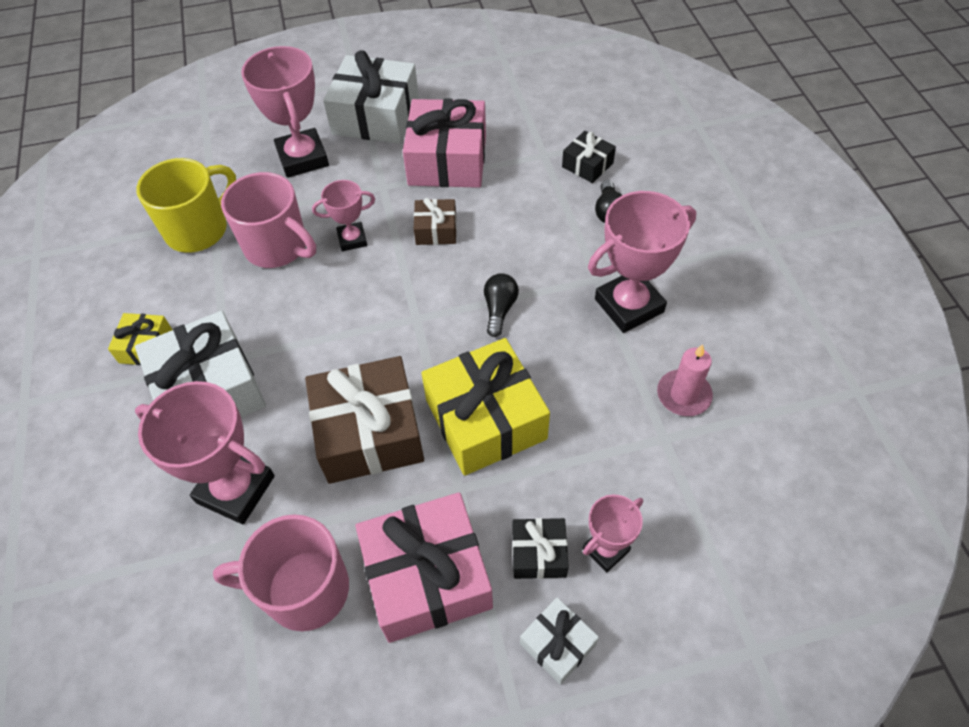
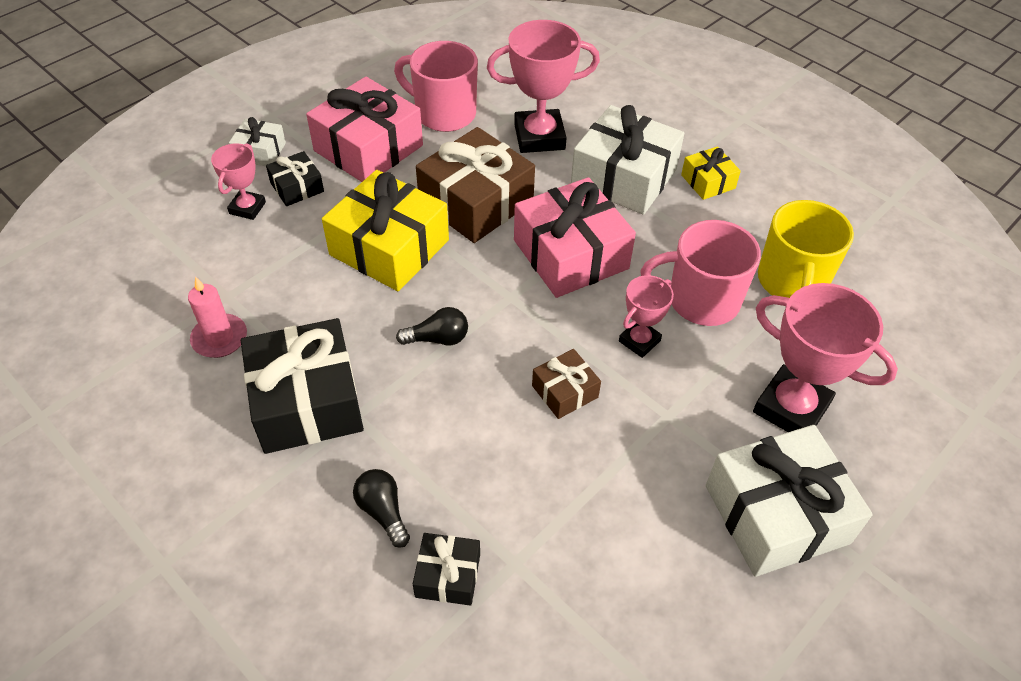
camera: 145 degrees right, 5 degrees down
(304, 590) = (444, 114): pink mug -> pink mug turned 120 degrees counterclockwise
(447, 160) = (628, 490): pink gift -> pink gift (570, 254)
(499, 309) = (438, 339): black light bulb -> black light bulb turned 75 degrees counterclockwise
(629, 305) = (307, 401): pink trophy -> black gift

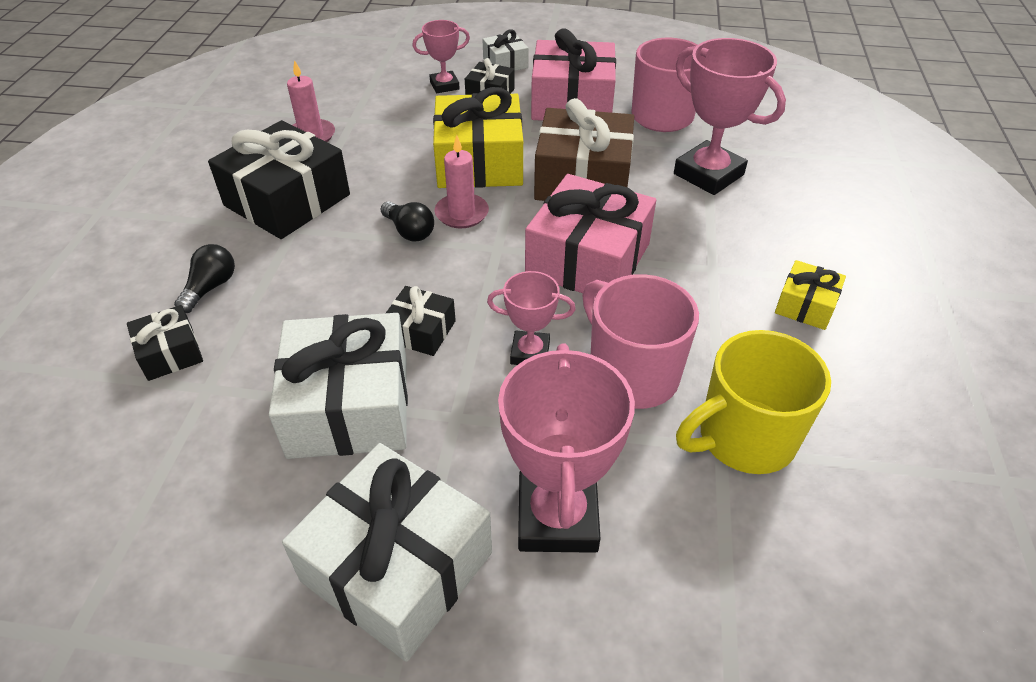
camera: 55 degrees right, 5 degrees down
(447, 295) = (461, 213): none -> pink candle
(565, 391) = (420, 331): brown gift -> black gift
(624, 177) = (730, 246): white gift -> white gift (349, 406)

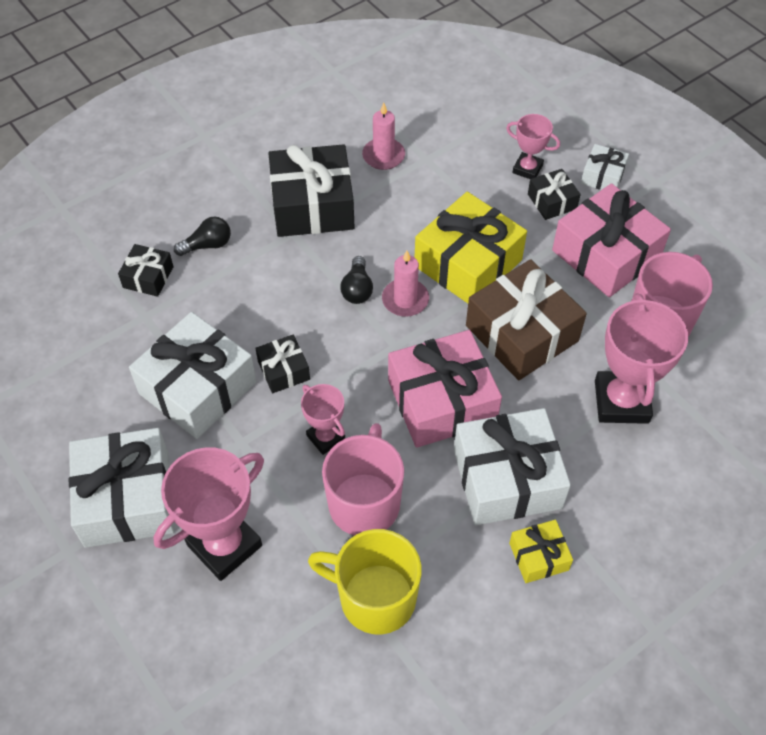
camera: 45 degrees right, 10 degrees up
(709, 273) = (507, 478): none -> white gift

